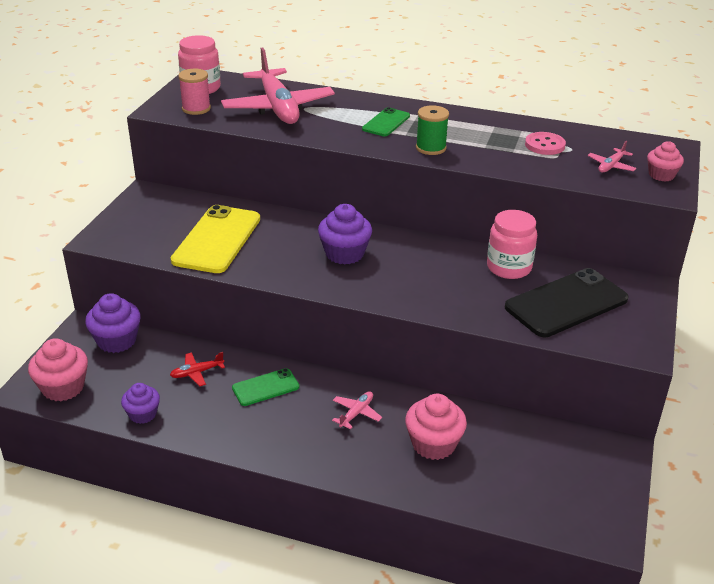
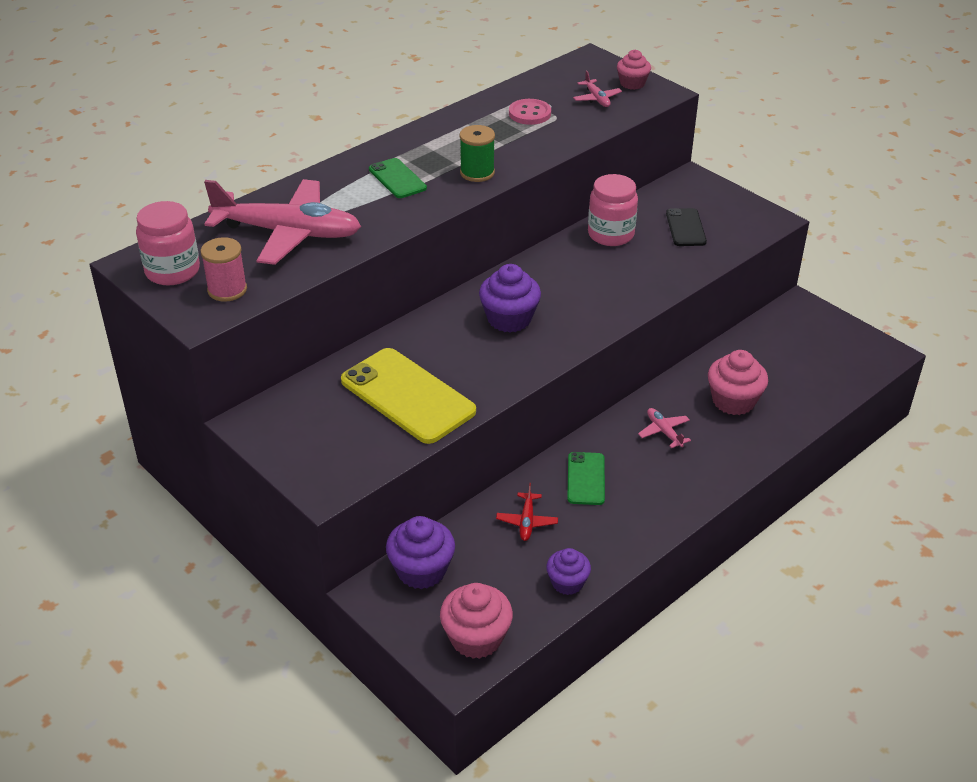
camera: 60 degrees left, 5 degrees up
(566, 303) = (685, 228): black phone -> black phone, size x0.53

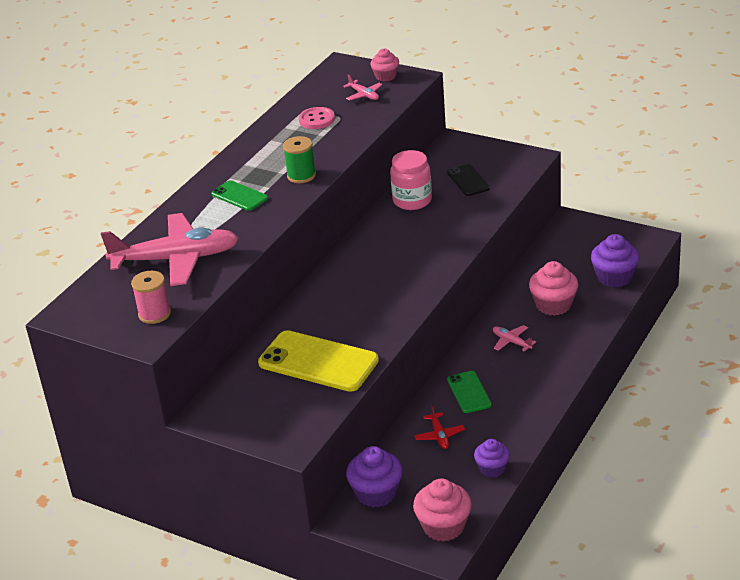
camera: 15 degrees left, 5 degrees down
(172, 271) = (100, 312): pink jar -> none
(509, 319) = (366, 284): purple cupcake -> purple cupcake (614, 277)

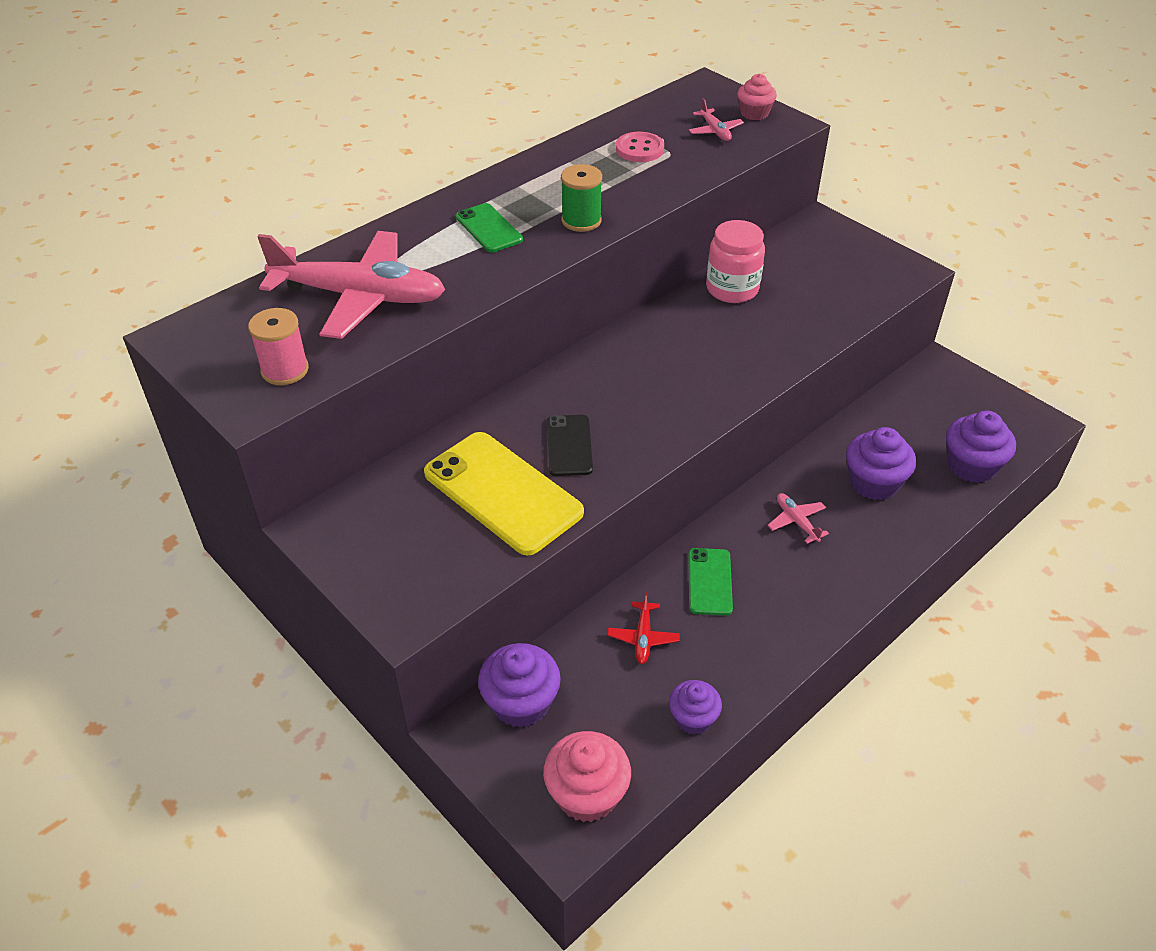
camera: 15 degrees right, 10 degrees up
(468, 180) = (816, 280): black phone -> black phone (569, 445)
(553, 305) = (873, 483): pink cupcake -> purple cupcake

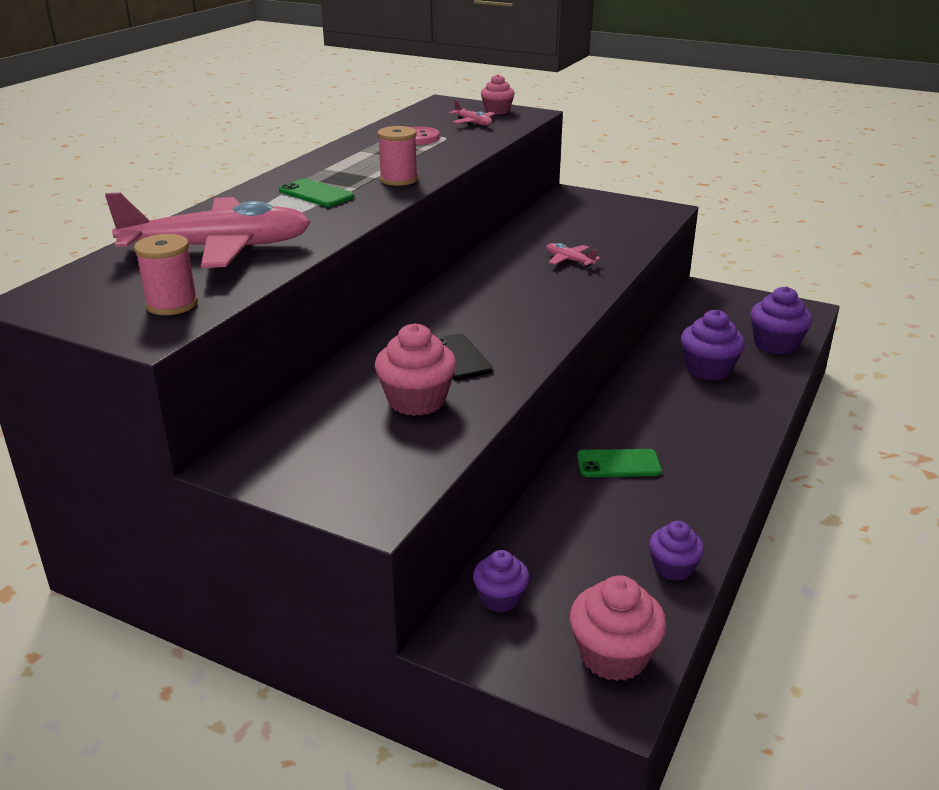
camera: 20 degrees left, 15 degrees down
(502, 493) = (416, 400): yellow phone -> pink cupcake
(521, 702) = (500, 598): purple cupcake -> purple cupcake, size x0.64
(581, 221) = (398, 180): green spool -> pink spool
(643, 638) = (586, 518): red plane -> none
(709, 582) = (618, 464): green phone -> green phone turned 75 degrees counterclockwise
(732, 289) = (530, 240): pink jar -> none
(796, 521) = (664, 407): pink plane -> pink plane (569, 260)

